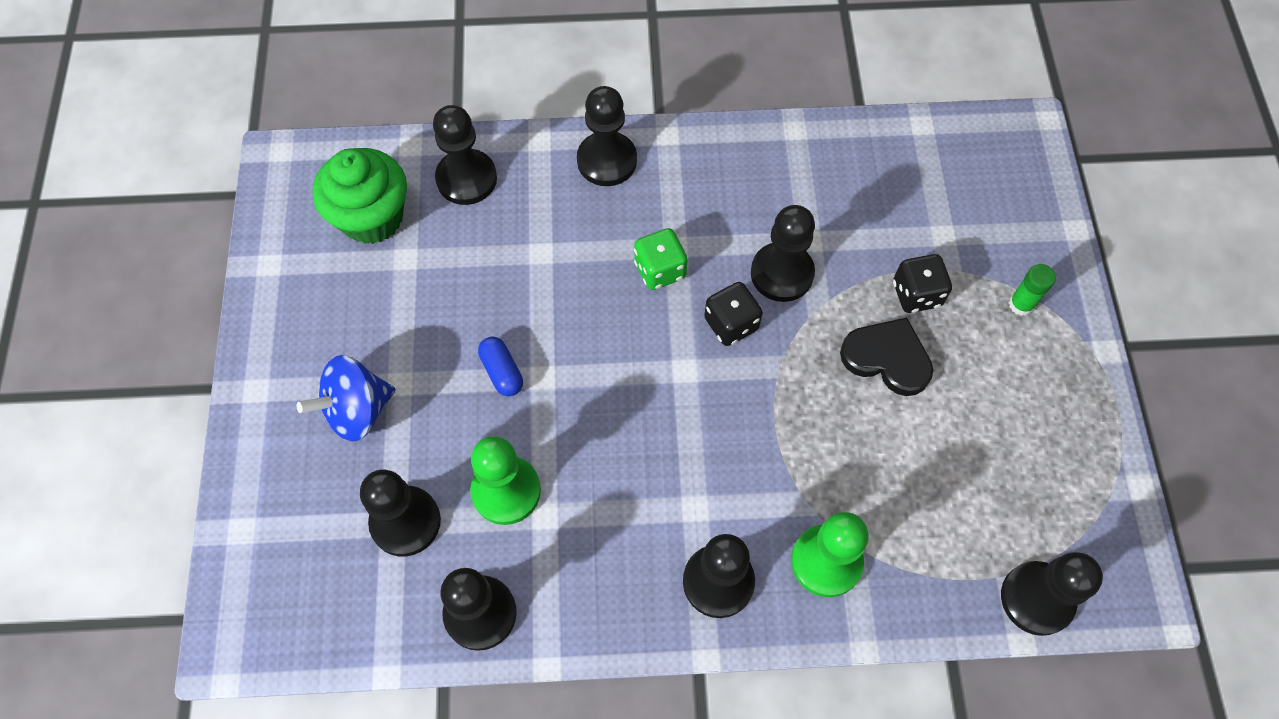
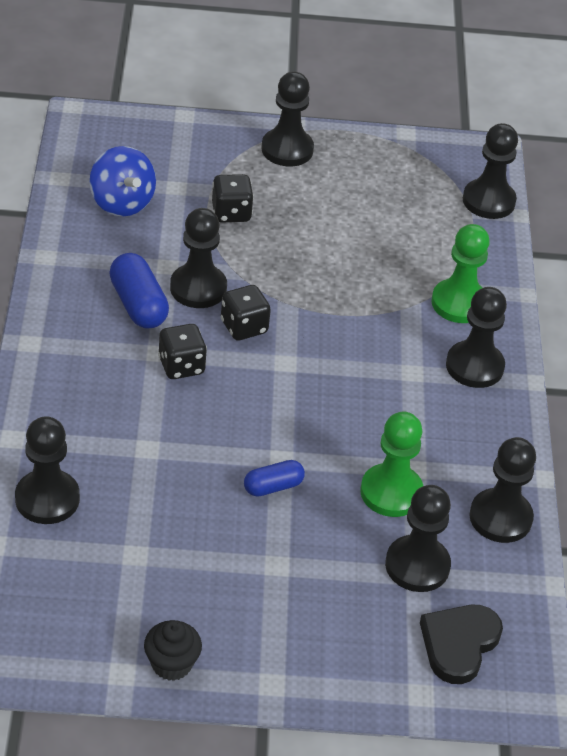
camera: 90 degrees left, 20 degrees down
(278, 303) = (171, 664): none -> black cupcake
(357, 410) = (303, 598): blue spinning top -> blue spinning top (122, 203)
(372, 217) = (79, 580): green cupcake -> none
(607, 161) = (50, 389): black pawn -> black pawn (287, 149)
(660, 270) = (181, 366): green dice -> black dice
(742, 220) = (138, 305): none -> blue capsule
(887, 358) = (288, 240): black heart -> black heart (459, 644)
(1021, 304) = (249, 158): green glue stick -> none

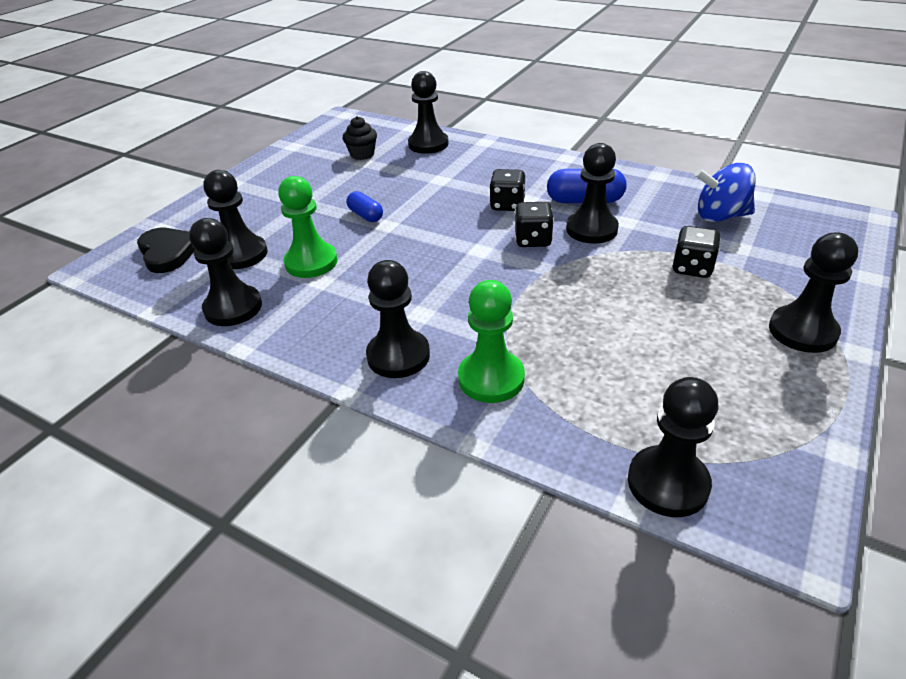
camera: 125 degrees right, 5 degrees down
(171, 664) = (281, 158): black cupcake -> black cupcake (362, 154)
(273, 487) = (366, 215): blue capsule -> blue capsule turned 45 degrees counterclockwise

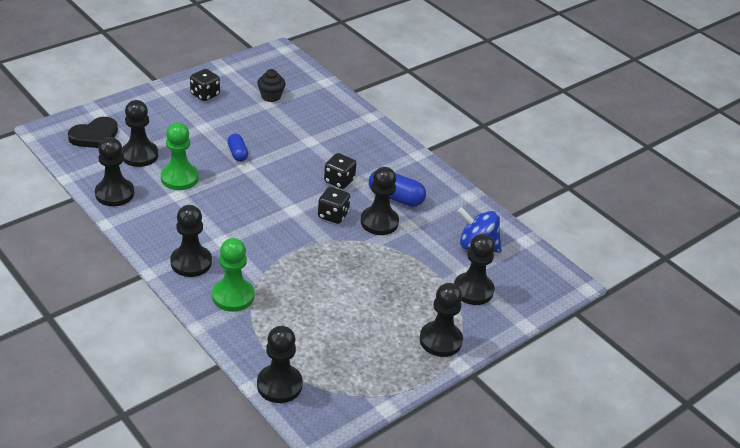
camera: 15 degrees right, 0 degrees up
(168, 252) = (95, 136): black heart -> black heart turned 60 degrees clockwise
(428, 144) = (325, 104): black pawn -> black pawn (473, 290)
(692, 268) = (417, 275): black dice -> black dice (205, 95)

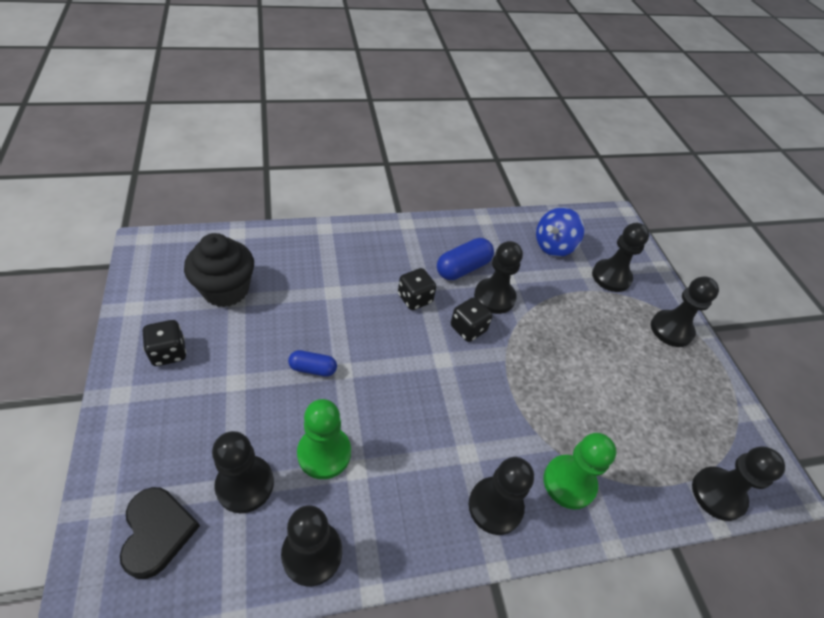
camera: 65 degrees left, 10 degrees up
(271, 96) = (226, 290): black cupcake -> black cupcake, size x1.76

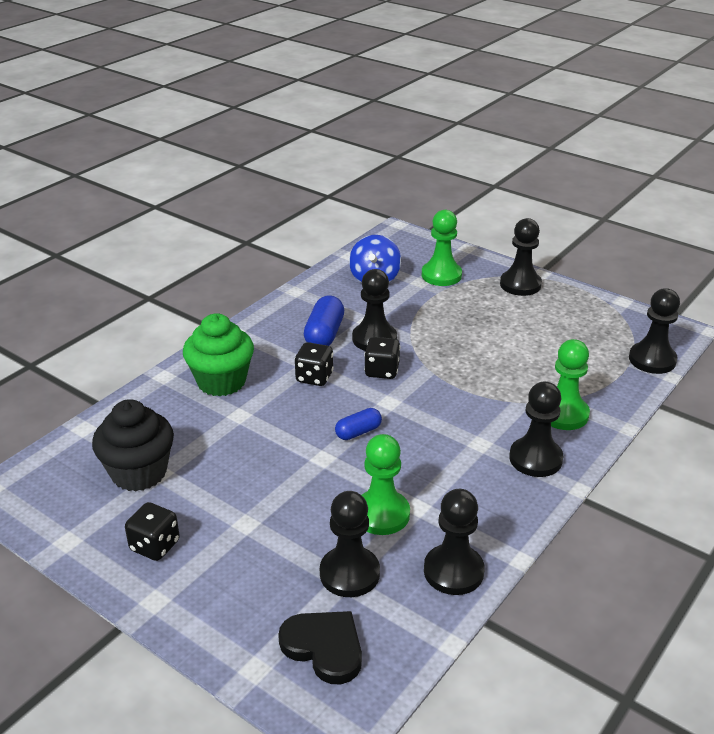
camera: 35 degrees left, 15 degrees down
(313, 369) = (297, 473): blue capsule -> blue capsule (358, 432)
(352, 257) = (221, 382): none -> green cupcake
(611, 277) = (441, 275): black pawn -> green pawn

